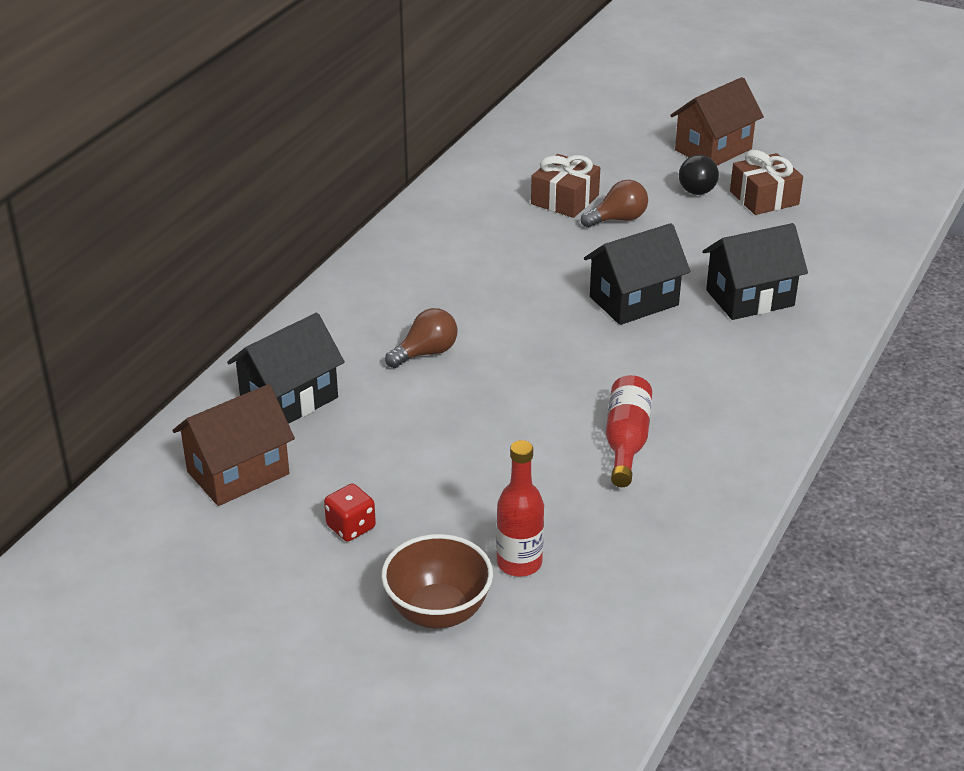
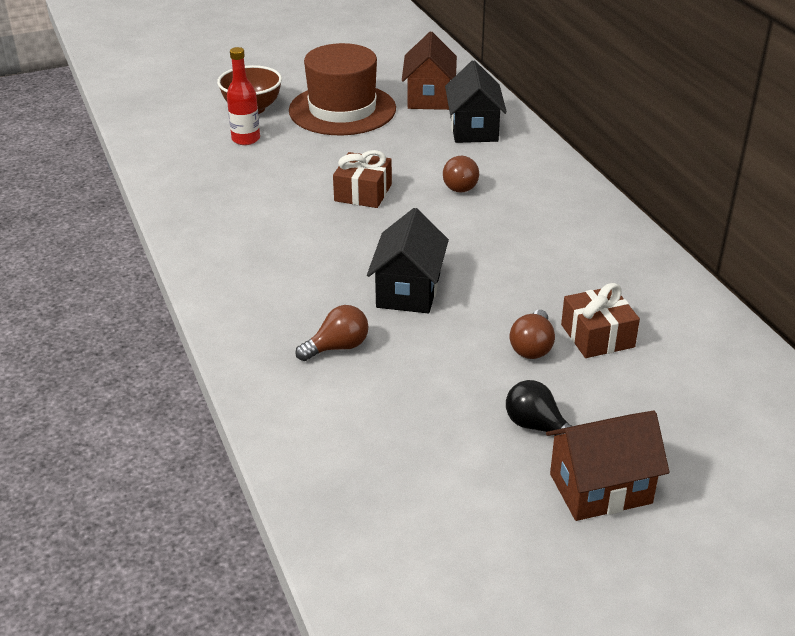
camera: 130 degrees right, 0 degrees up
(351, 527) = (342, 110): red dice -> brown hat
(626, 441) = (276, 211): red bottle -> none
(713, 149) = (600, 488): brown house -> brown house turned 75 degrees clockwise
(750, 298) = (338, 347): black house -> brown light bulb
(764, 198) = (468, 459): brown gift -> brown gift (363, 193)

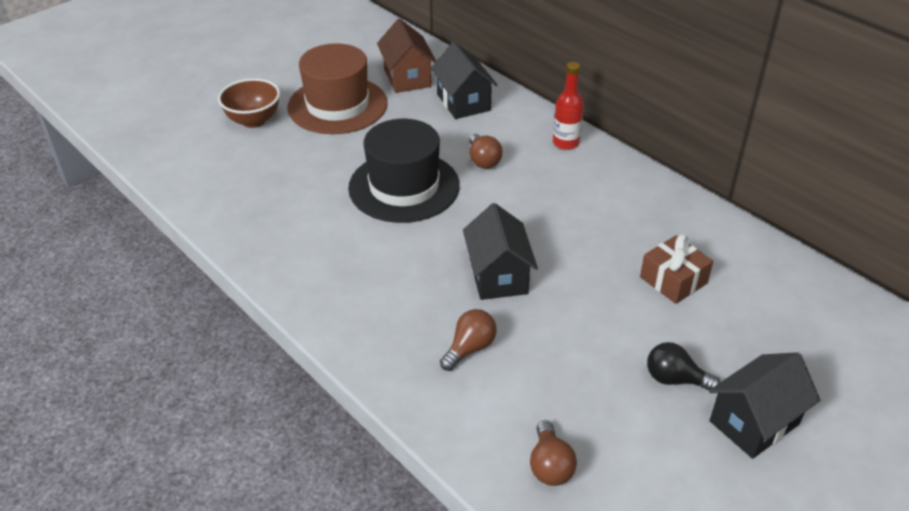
camera: 20 degrees left, 5 degrees up
(246, 139) = (266, 154): red bottle -> red bottle (566, 143)
(363, 193) = (404, 187): brown gift -> black hat
(532, 347) = (629, 304): brown light bulb -> brown light bulb (550, 466)
(600, 488) = (754, 422): brown house -> black house

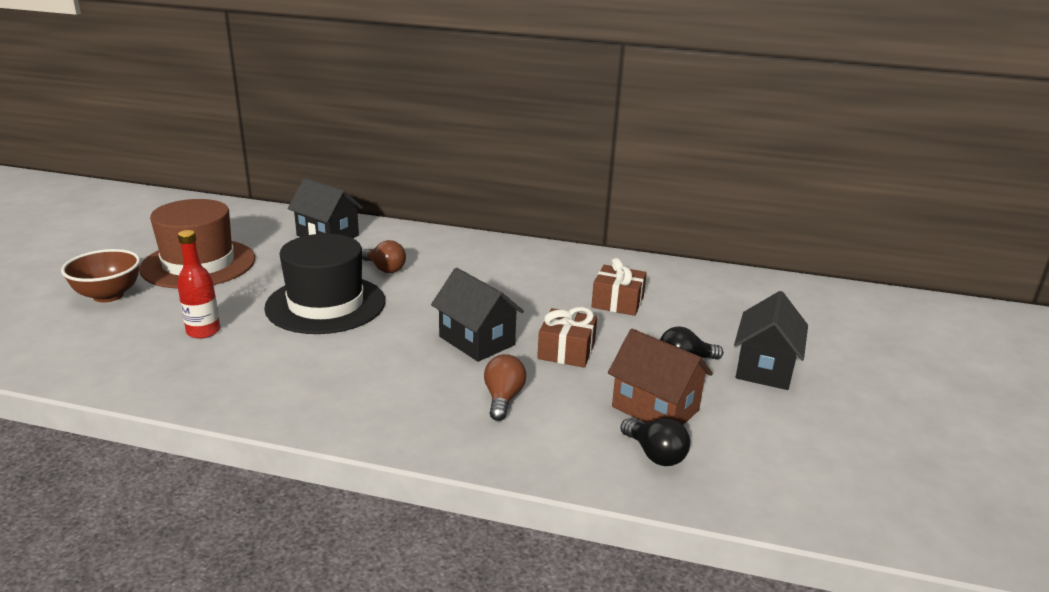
camera: 35 degrees left, 15 degrees down
(407, 78) = (255, 230): brown house -> brown house (655, 408)
(550, 466) = (655, 455): brown light bulb -> black light bulb
(566, 143) = (446, 241): red bottle -> red bottle (203, 331)
(569, 319) = (566, 351): none -> brown gift

